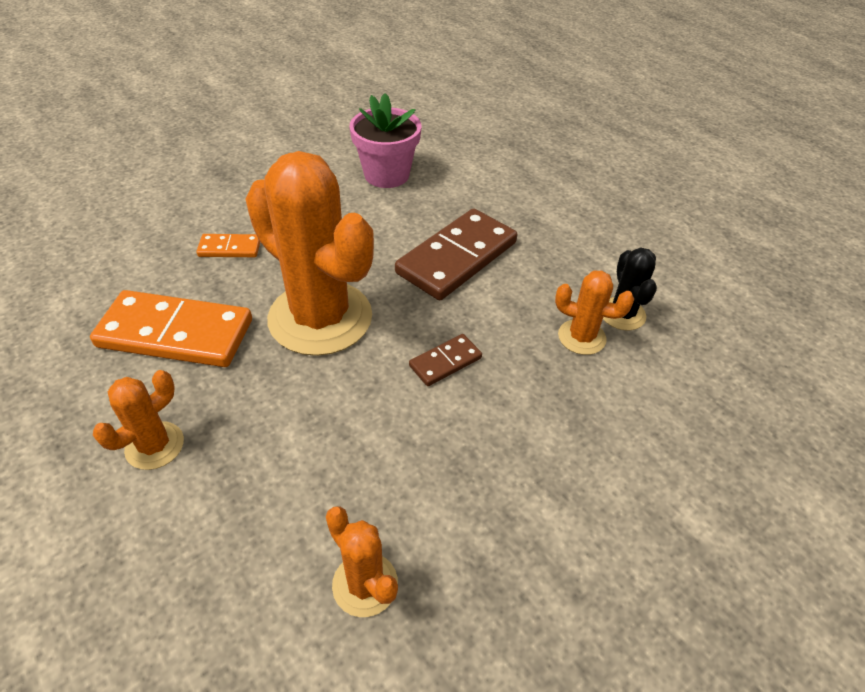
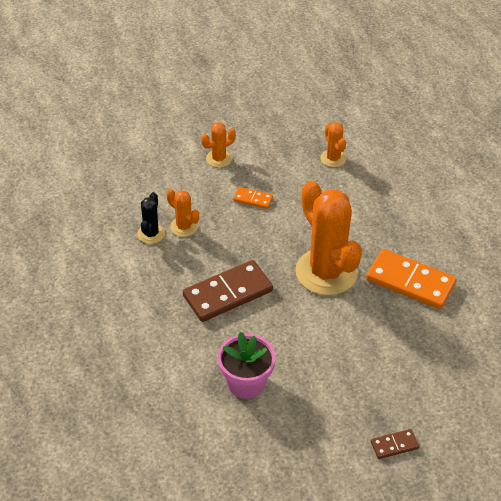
camera: 160 degrees left, 0 degrees up
(154, 446) = (418, 226): orange cactus -> orange cactus (219, 158)
(230, 248) = (376, 337): orange domino -> orange domino (253, 199)
(445, 362) = (265, 231): brown domino -> brown domino (394, 445)

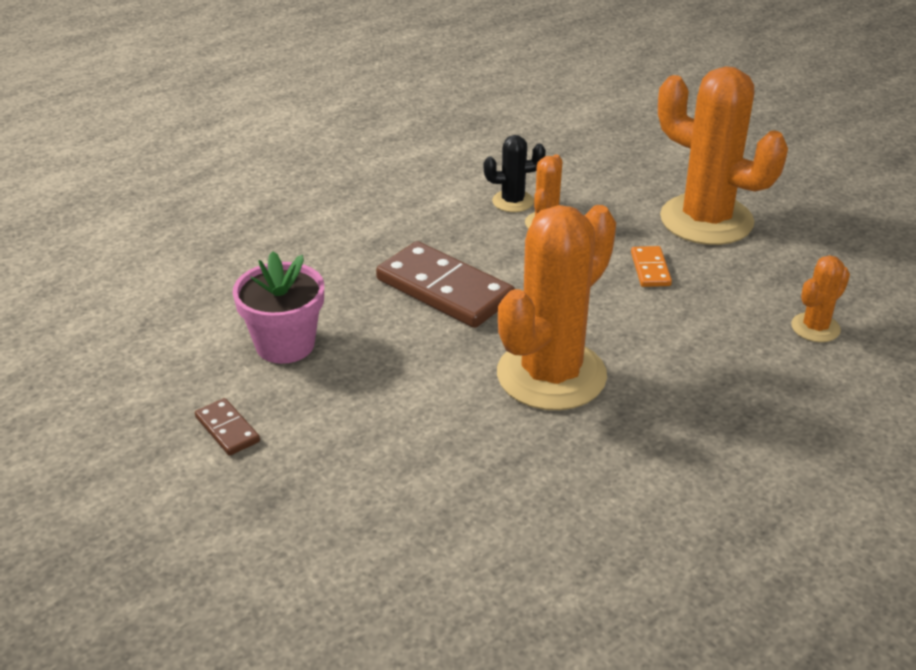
camera: 70 degrees right, 10 degrees down
(219, 158) = (706, 220): orange cactus -> orange cactus, size x2.18
(394, 445) = (220, 530): brown domino -> brown domino (227, 429)
(410, 281) = (596, 478): orange domino -> none

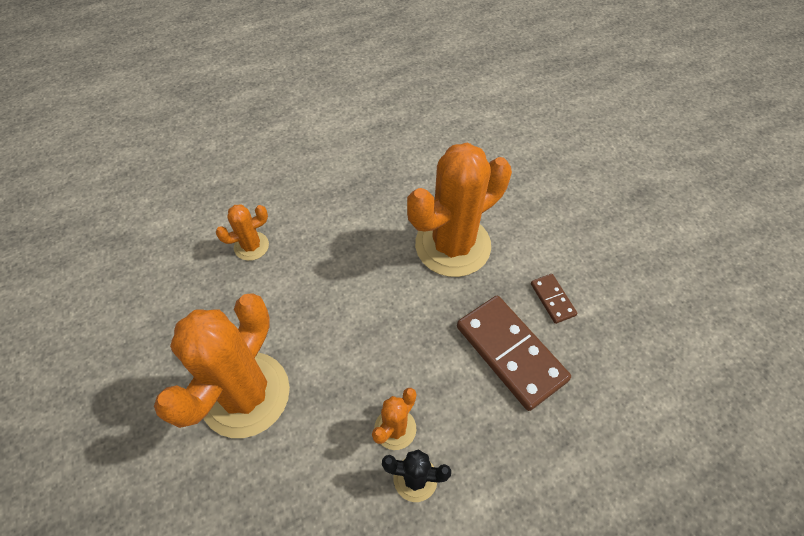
camera: 165 degrees left, 20 degrees up
(227, 429) = (675, 247): brown domino -> brown domino (552, 299)
(285, 345) = (643, 318): pink flower pot -> none
(650, 269) = (332, 337): orange domino -> none
(706, 220) = (245, 394): orange cactus -> orange cactus turned 60 degrees clockwise

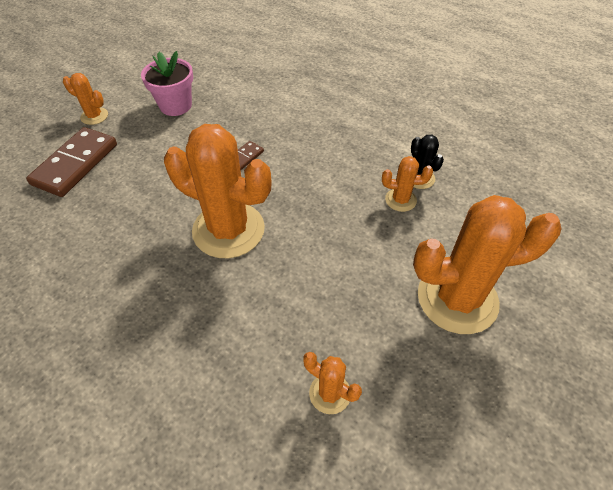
camera: 120 degrees left, 5 degrees down
(511, 353) = (302, 165): brown domino -> brown domino (75, 164)
(686, 268) = (175, 106): none -> pink flower pot
(690, 189) = (94, 116): none -> orange cactus

